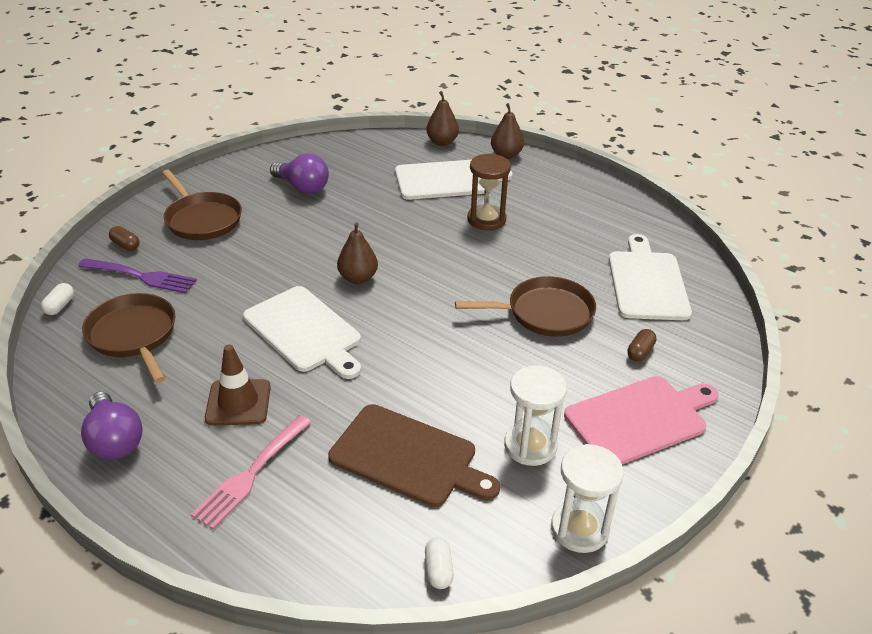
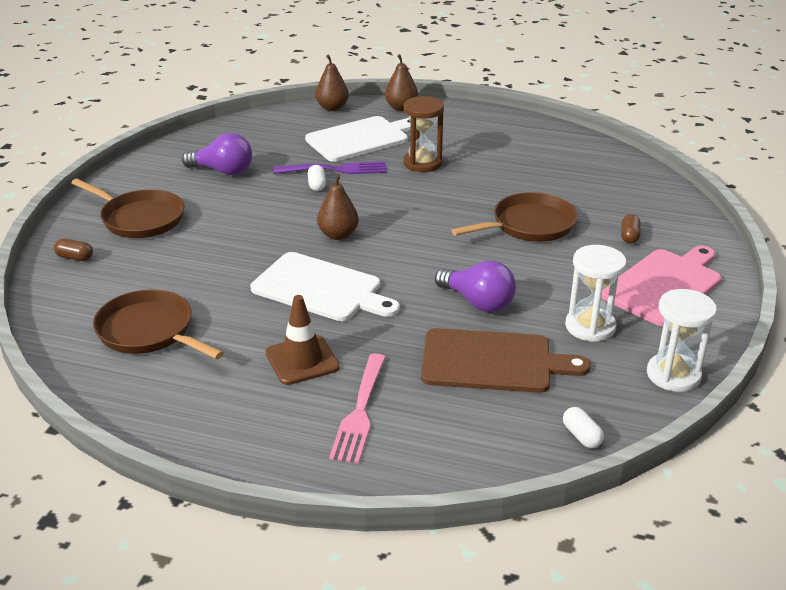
camera: 20 degrees left, 5 degrees down
(60, 306) = (47, 325): white capsule -> white capsule (317, 185)
(114, 440) = (203, 421): purple light bulb -> purple light bulb (478, 302)
(140, 276) = (114, 281): purple fork -> purple fork (334, 170)
(647, 282) = (598, 183): white cutting board -> none

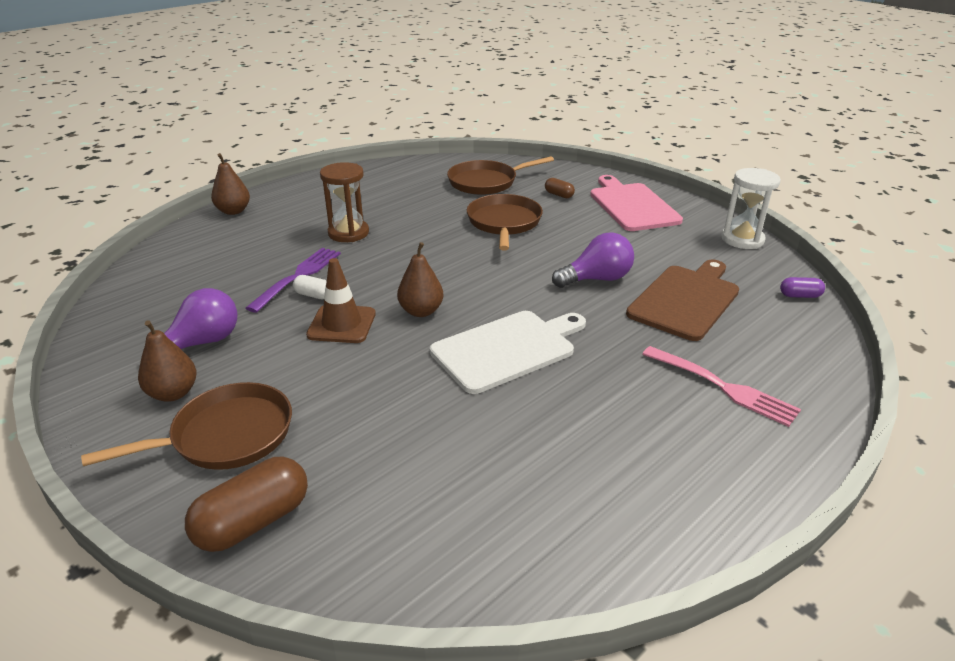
camera: 60 degrees left, 0 degrees up
(75, 257) = (253, 522): brown capsule -> brown capsule, size x1.96
(149, 331) = (490, 494): brown pan -> brown pan (486, 182)
(302, 360) = (622, 396): brown traffic cone -> brown traffic cone (342, 324)
(332, 108) = (173, 242): brown pear -> brown pear (173, 393)
(361, 138) = (259, 246): white cutting board -> none
(581, 436) = (800, 296): white capsule -> purple capsule
(590, 326) = (664, 247): white hourglass -> none

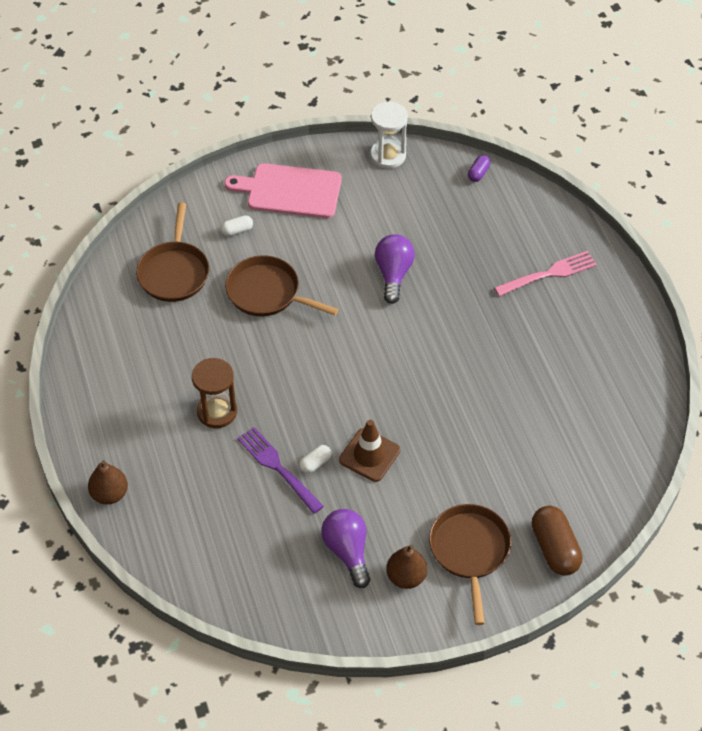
camera: 65 degrees left, 20 degrees up
(421, 311) = (378, 400): brown pear -> none
(507, 349) = (454, 366): white cutting board -> none
(559, 195) = (237, 230): brown capsule -> white capsule
(686, 300) = (449, 237): brown cutting board -> none

